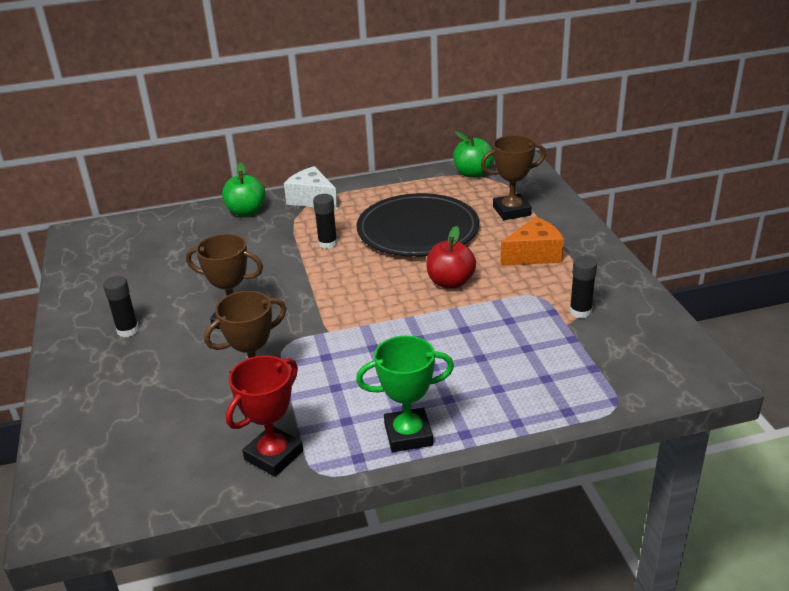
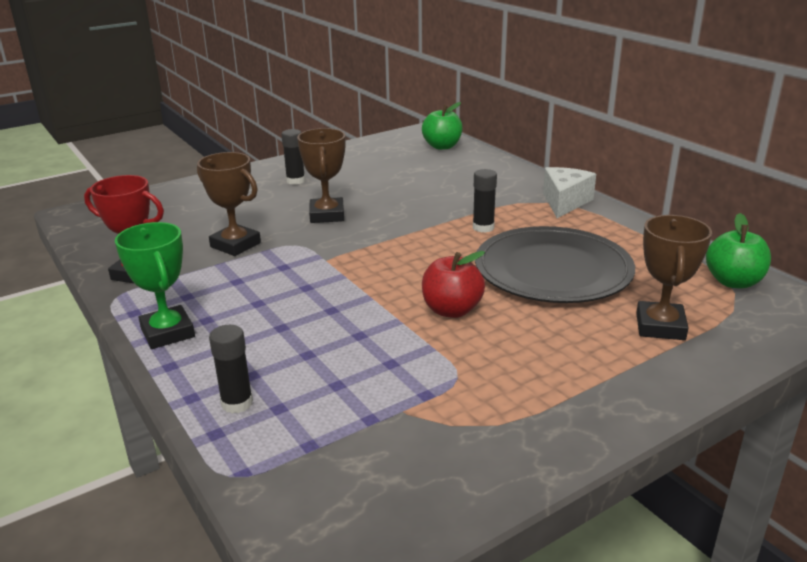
camera: 70 degrees right, 5 degrees down
(246, 212) = (512, 179): green apple -> green apple (442, 146)
(511, 211) = (660, 326): brown trophy -> brown trophy turned 45 degrees clockwise
(534, 255) = (558, 361): orange cheese -> none
(580, 311) = (438, 419): black glue stick -> black glue stick (237, 403)

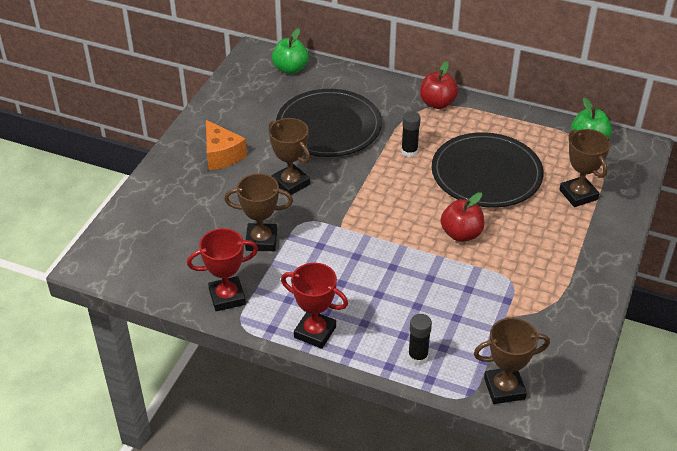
camera: 35 degrees left, 15 degrees up
(167, 333) = (315, 332): green trophy -> red trophy
(291, 492) = (504, 388): none -> brown trophy
(295, 181) = (222, 155): black glue stick -> orange cheese
(423, 189) = (329, 127): none -> black plate
(564, 202) = (437, 103): white cheese -> red apple

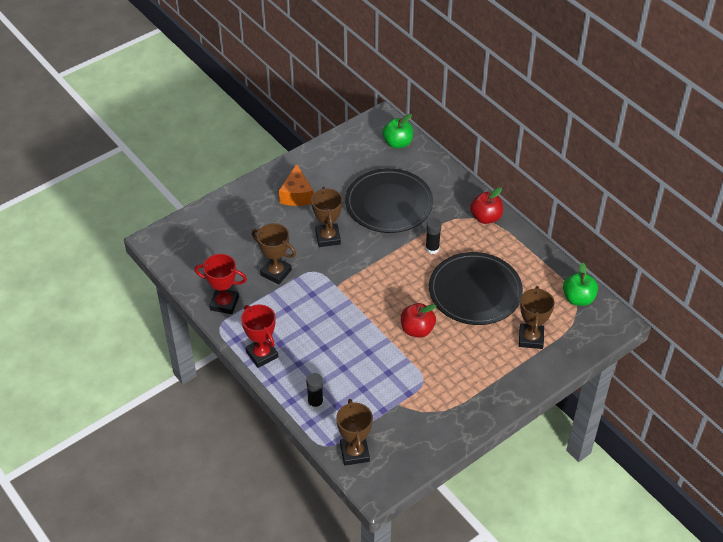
camera: 30 degrees right, 5 degrees up
(504, 388) = (354, 453): brown trophy -> brown trophy turned 60 degrees clockwise

